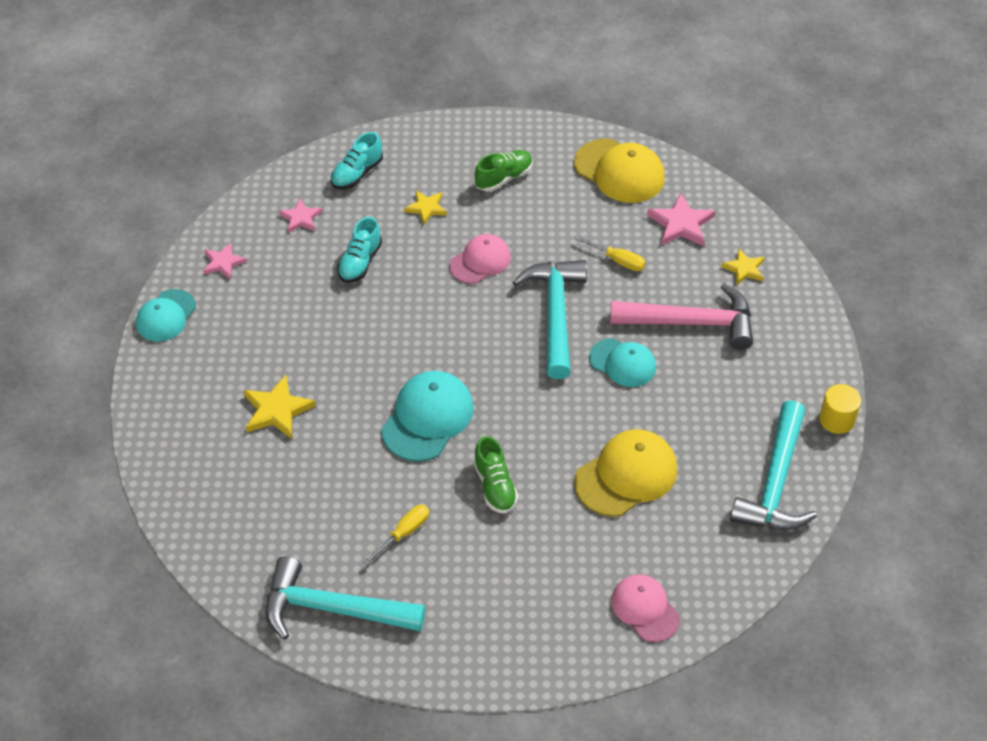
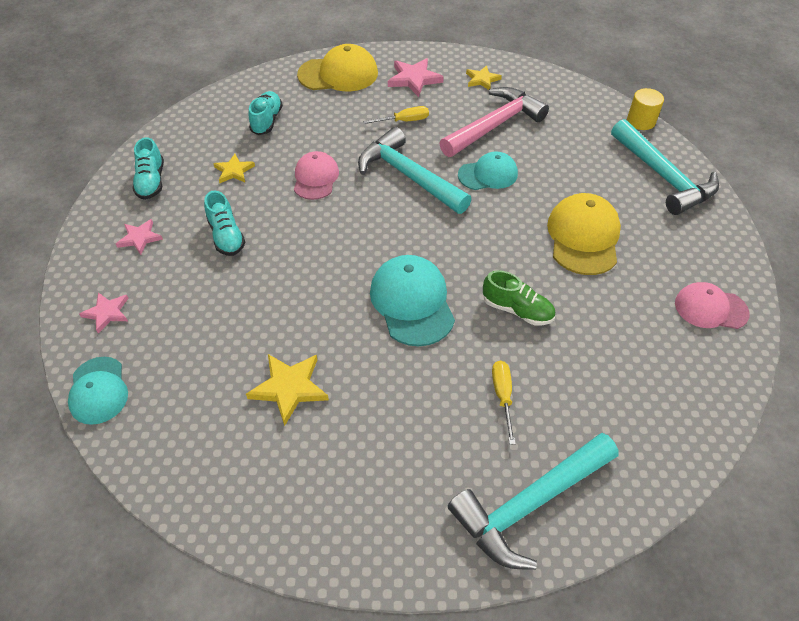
camera: 45 degrees left, 0 degrees up
(504, 178) = (267, 121): green shoe -> turquoise shoe

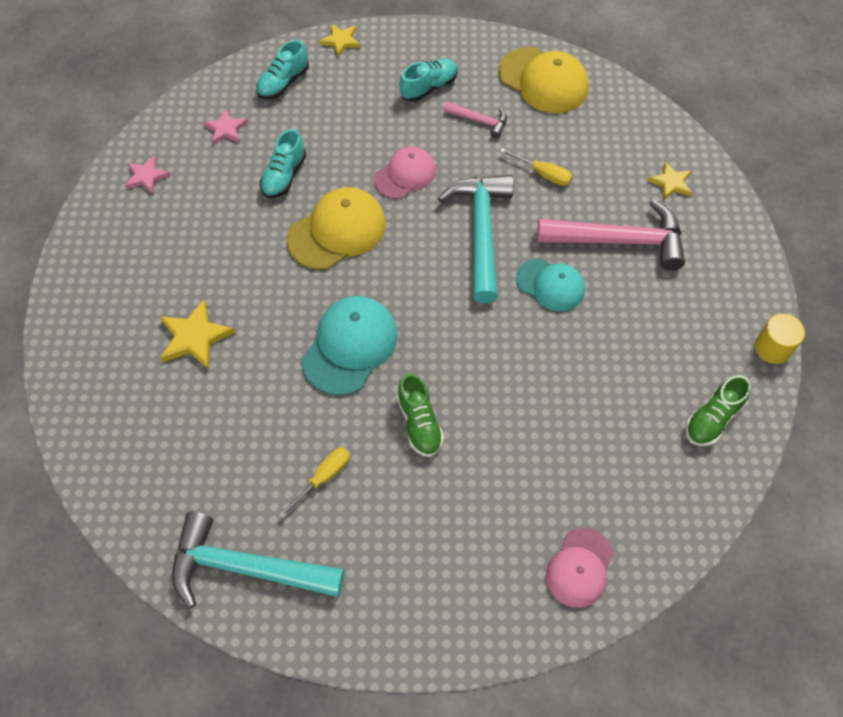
camera: 45 degrees right, 10 degrees up
(98, 390) = (86, 233): turquoise cap -> none
(234, 171) = (351, 119): yellow star -> yellow star (341, 41)
(326, 118) = (479, 121): none -> pink hammer
(414, 79) = (606, 135): pink star -> none
(583, 237) = (556, 411): yellow cap -> yellow cap (337, 231)
(662, 176) = (712, 419): turquoise hammer -> green shoe
(710, 308) = (579, 568): pink cap -> pink cap turned 120 degrees counterclockwise

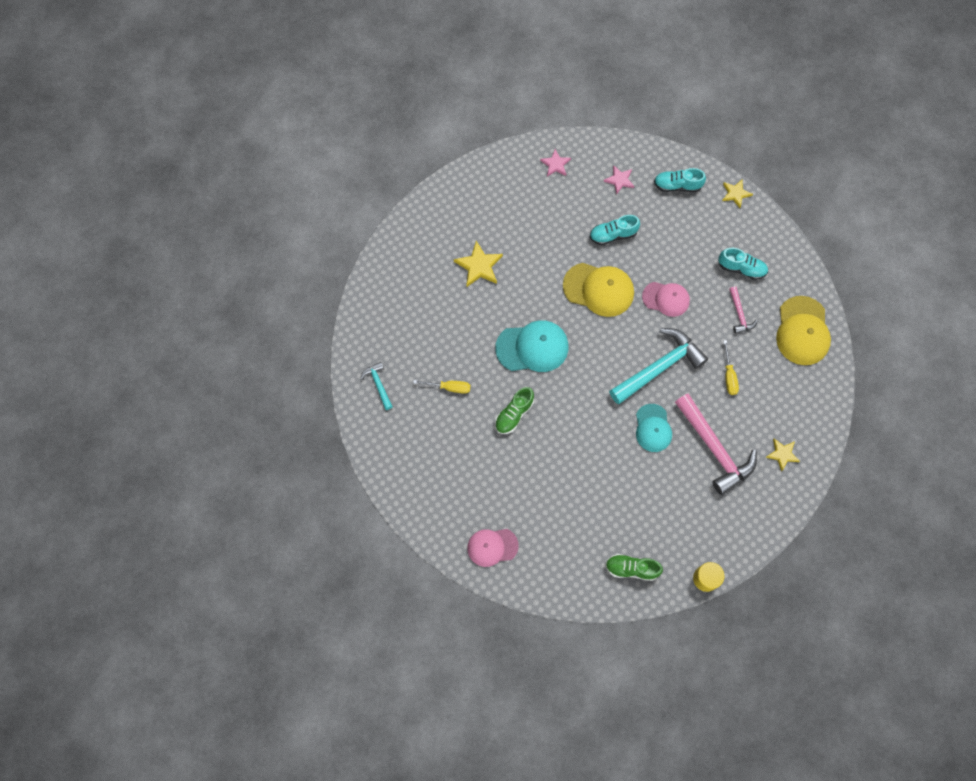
camera: 55 degrees right, 10 degrees up
(246, 567) = (378, 384): turquoise hammer -> turquoise hammer, size x0.48

